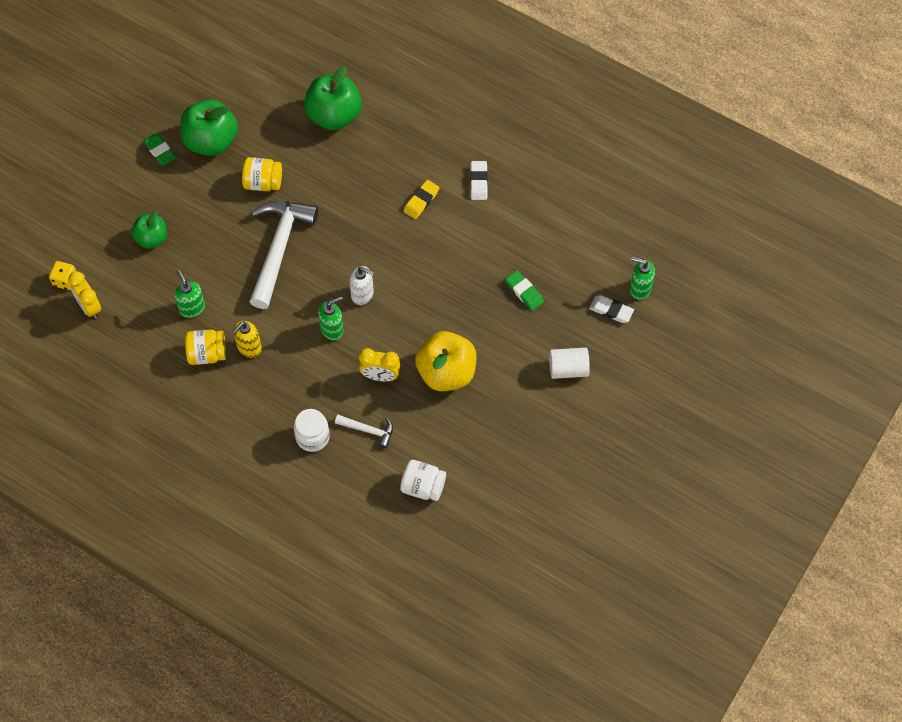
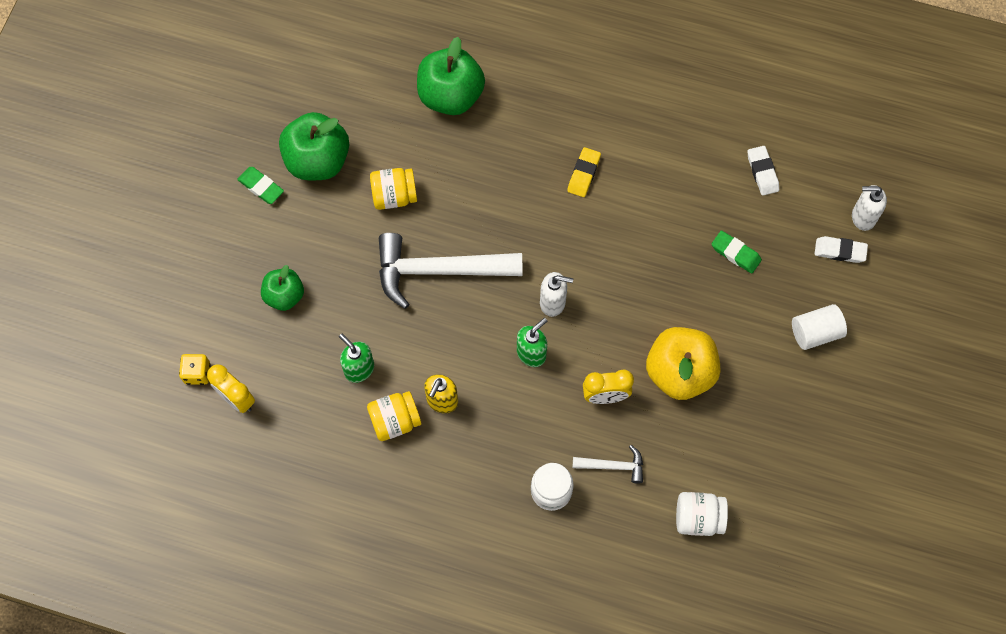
camera: 15 degrees left, 5 degrees up
(279, 248) = (438, 270): white hammer -> white hammer turned 90 degrees counterclockwise
(478, 182) = (641, 136): white eraser -> white eraser (762, 172)
(640, 288) = (863, 217): green soap dispenser -> white soap dispenser

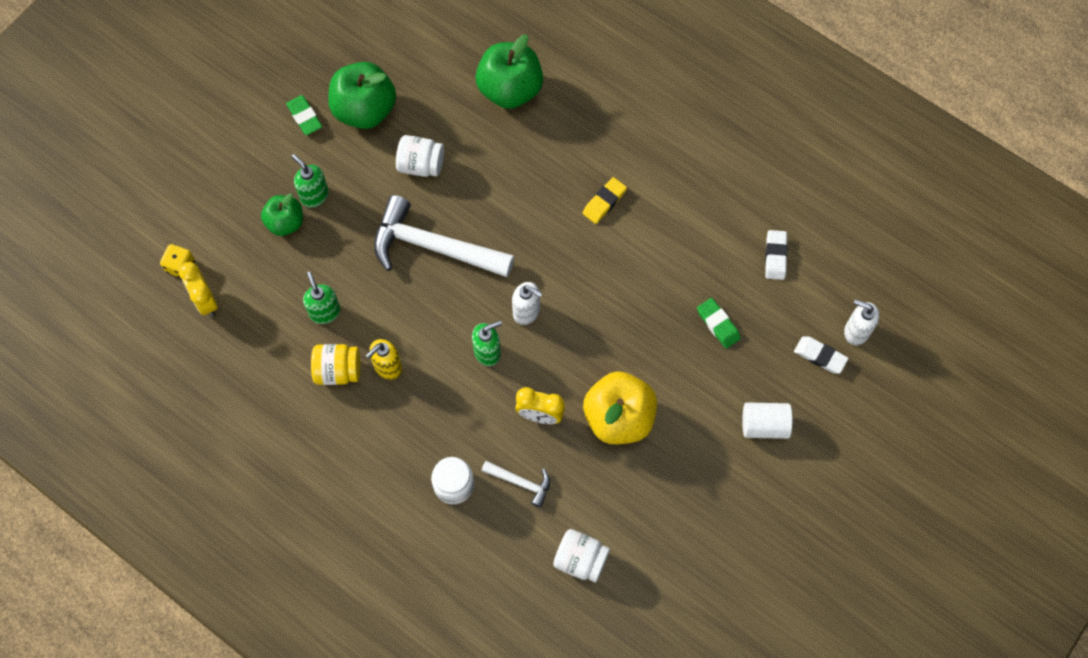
camera: 20 degrees right, 0 degrees up
(302, 260) = (314, 195): none -> green soap dispenser
(394, 196) = (421, 165): yellow jar -> white jar

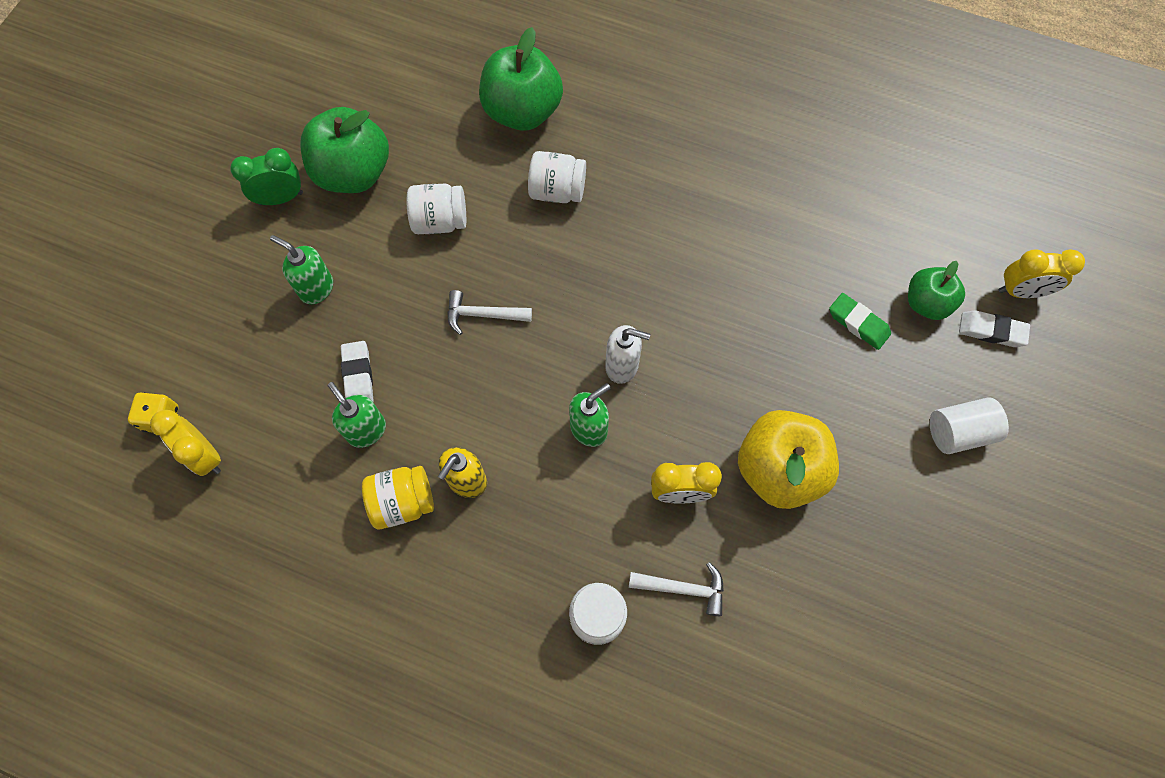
camera: 15 degrees left, 0 degrees up
(285, 223) = (287, 330): green apple -> green apple (926, 303)
(304, 117) = (281, 198): green eraser -> green clock
(433, 246) = (482, 315): white hammer -> white hammer, size x0.47
(580, 559) = (793, 673): white jar -> white jar (557, 191)
(604, 202) = (674, 213): yellow eraser -> none
(775, 256) = (895, 227): white eraser -> white eraser (358, 376)
(856, 331) = (1021, 291): white soap dispenser -> yellow clock

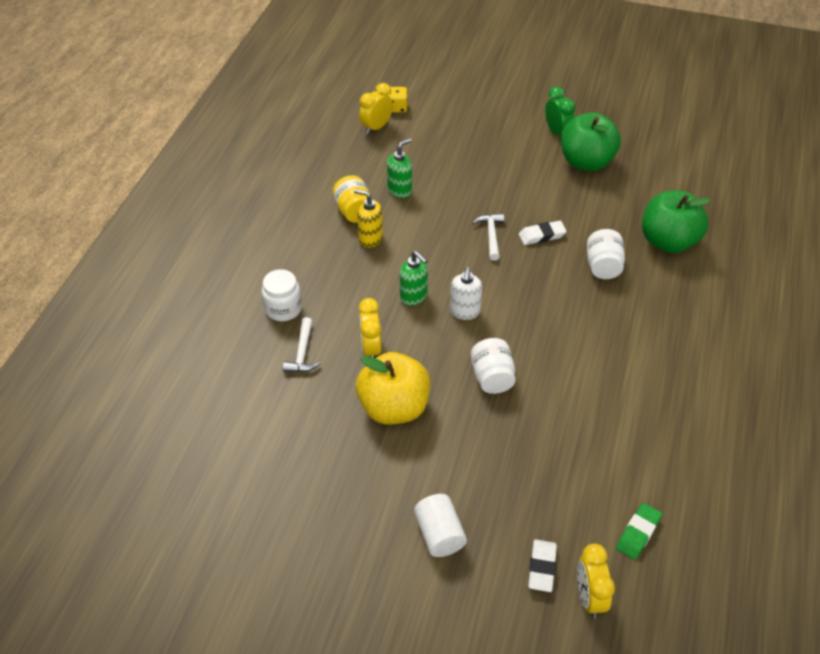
camera: 85 degrees right, 20 degrees down
(316, 288) = (494, 156): green soap dispenser -> none
(358, 376) = (436, 182): white eraser -> white eraser (542, 235)
(440, 221) = (560, 207): white jar -> white jar (492, 377)
(858, 323) = (529, 462): green eraser -> green eraser (638, 533)
(926, 303) = (559, 515): green apple -> none

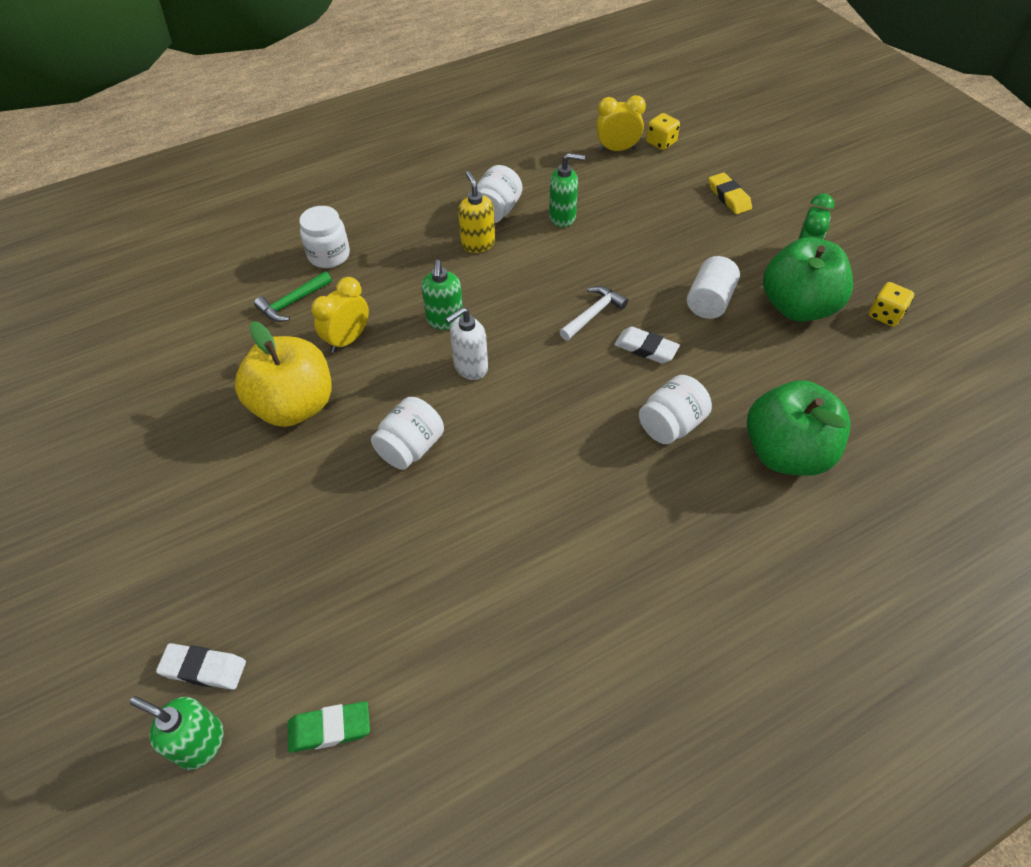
camera: 45 degrees right, 5 degrees up
(302, 353) = (292, 302): white hammer -> green hammer
(354, 211) = (496, 211): yellow jar -> white jar
(439, 534) = (173, 550): white cylinder -> white cylinder (709, 301)
(477, 120) = (729, 197): none -> yellow eraser
(542, 567) = (204, 668): white eraser -> white eraser turned 45 degrees clockwise
(589, 597) = (201, 743): yellow clock -> green soap dispenser
(630, 140) = (885, 315): none -> yellow dice

